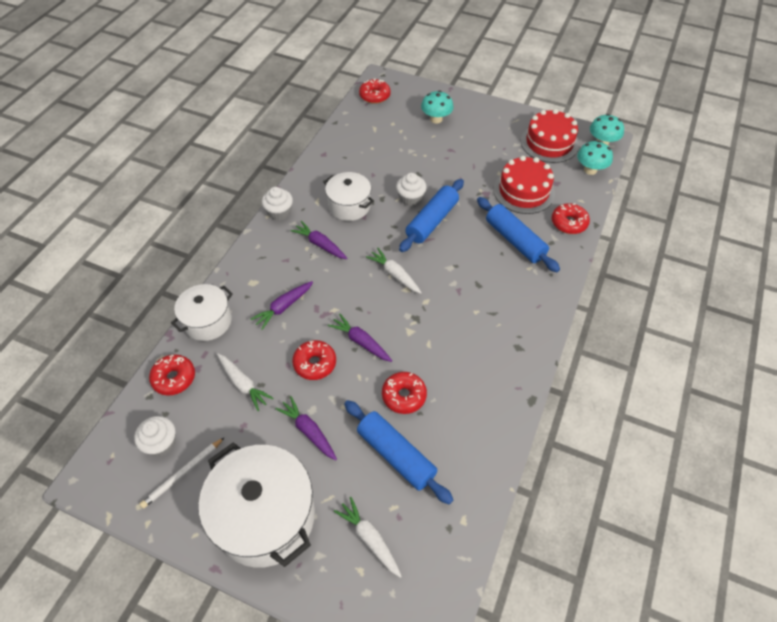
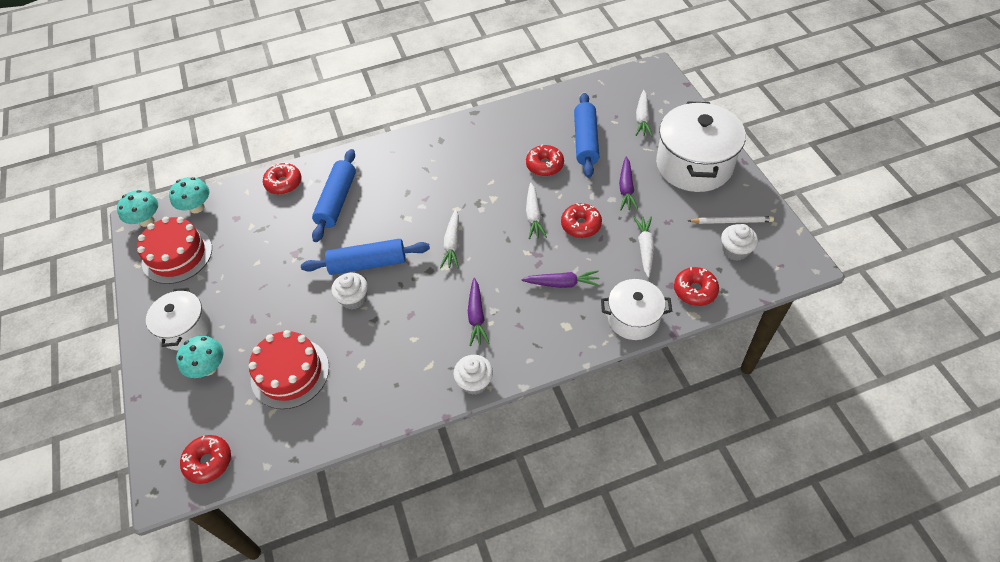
camera: 130 degrees left, 0 degrees up
(349, 206) = (409, 335): white pot -> white pot (186, 329)
(361, 342) = (533, 216): purple carrot -> white carrot
(523, 191) = (268, 231): red cake -> red cake (290, 373)

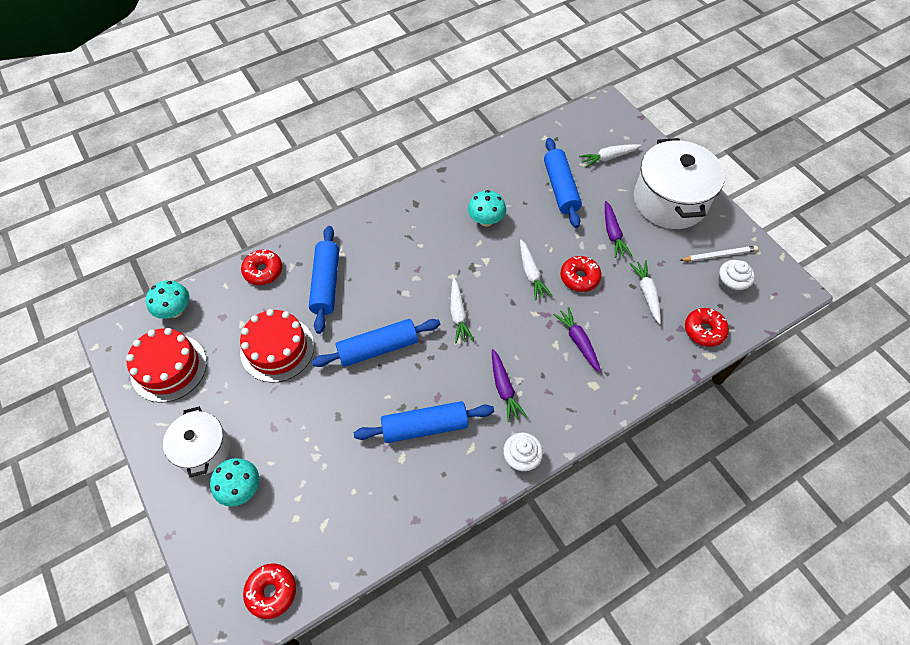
camera: 15 degrees left, 5 degrees up
(146, 220) = (122, 333): turquoise mushroom -> turquoise mushroom (486, 220)
(290, 373) = (330, 480): red cake -> red cake (277, 349)
(353, 299) = (374, 388): white cupcake -> none
(391, 339) = (425, 426): none -> blue rolling pin
(544, 165) = (527, 218): red donut -> none
(562, 283) = (578, 341): purple carrot -> purple carrot turned 105 degrees counterclockwise
(633, 318) = (655, 368): white pot -> none
(642, 118) = (608, 158): white carrot -> white carrot turned 75 degrees clockwise

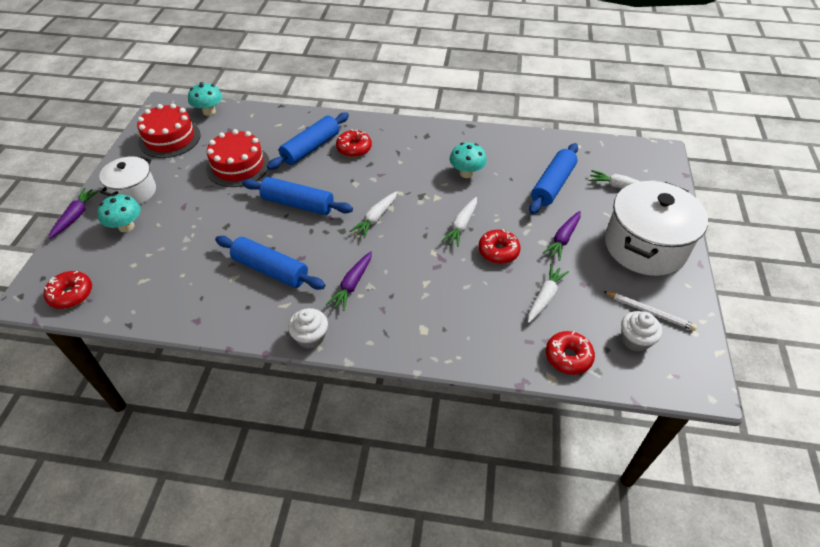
camera: 40 degrees right, 10 degrees down
(263, 271) = (282, 119): red donut -> red donut (354, 148)
(578, 341) = (446, 292): purple carrot -> purple carrot (76, 216)

